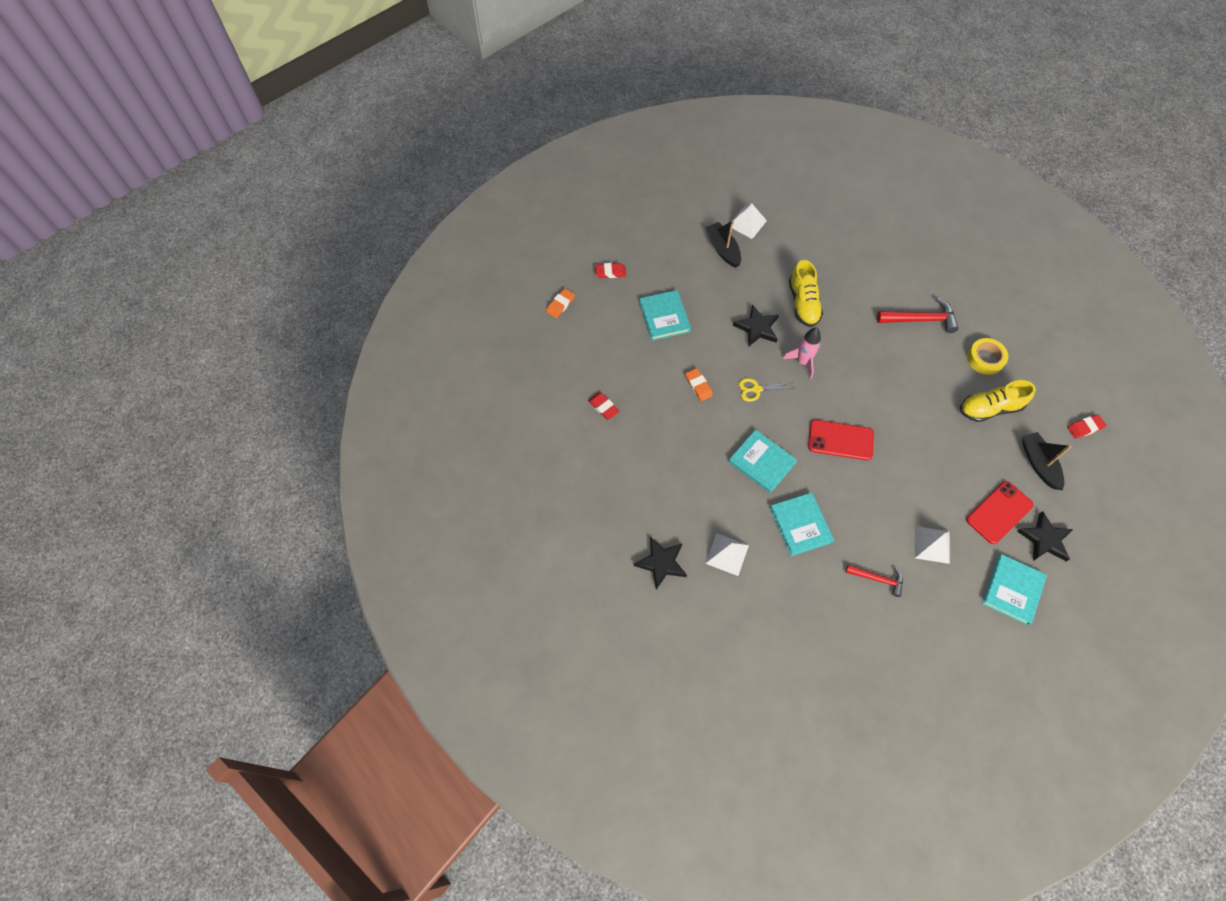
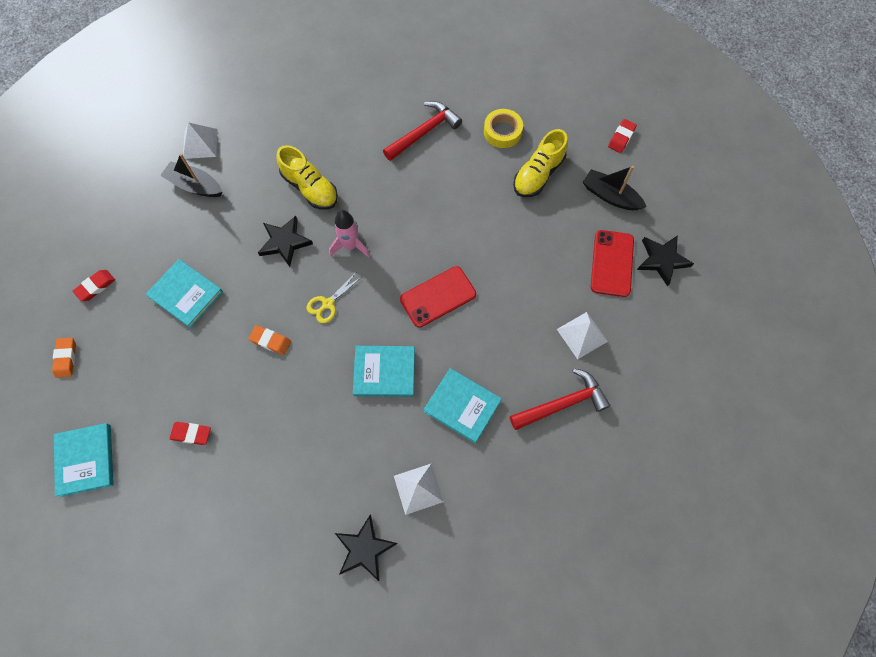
camera: 40 degrees left, 5 degrees up
(877, 579) = (562, 403): red hammer -> red hammer, size x1.57
(1012, 590) = (671, 325): turquoise book -> turquoise book (86, 460)

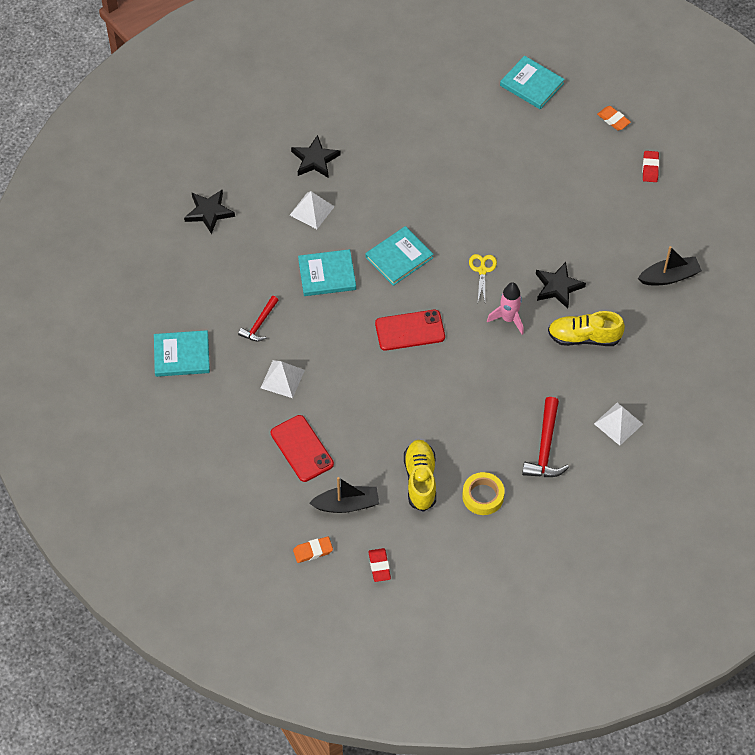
camera: 140 degrees right, 10 degrees down
(186, 294) = (585, 207): turquoise book -> turquoise book (182, 355)
(191, 434) = (485, 139): red eraser -> none
(200, 143) = (704, 308): white pyramid -> white pyramid (618, 424)
(270, 341) = (495, 221): orange eraser -> orange eraser (313, 551)
(438, 297) = (410, 330): red phone -> red phone turned 60 degrees clockwise
(562, 403) = (259, 324): red hammer -> red hammer, size x0.64
(662, 260) = (264, 480): black star -> black star (209, 212)

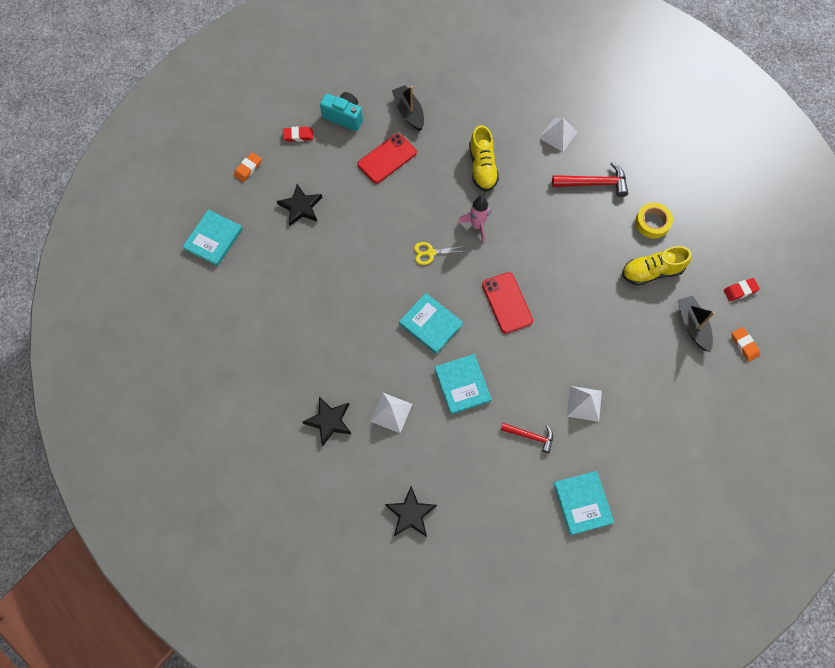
camera: 100 degrees left, 10 degrees up
(302, 448) = (650, 372): red phone -> red phone (387, 158)
(558, 287) = (436, 192): black star -> black star (301, 207)
(670, 213) = (344, 117): none -> turquoise camera

